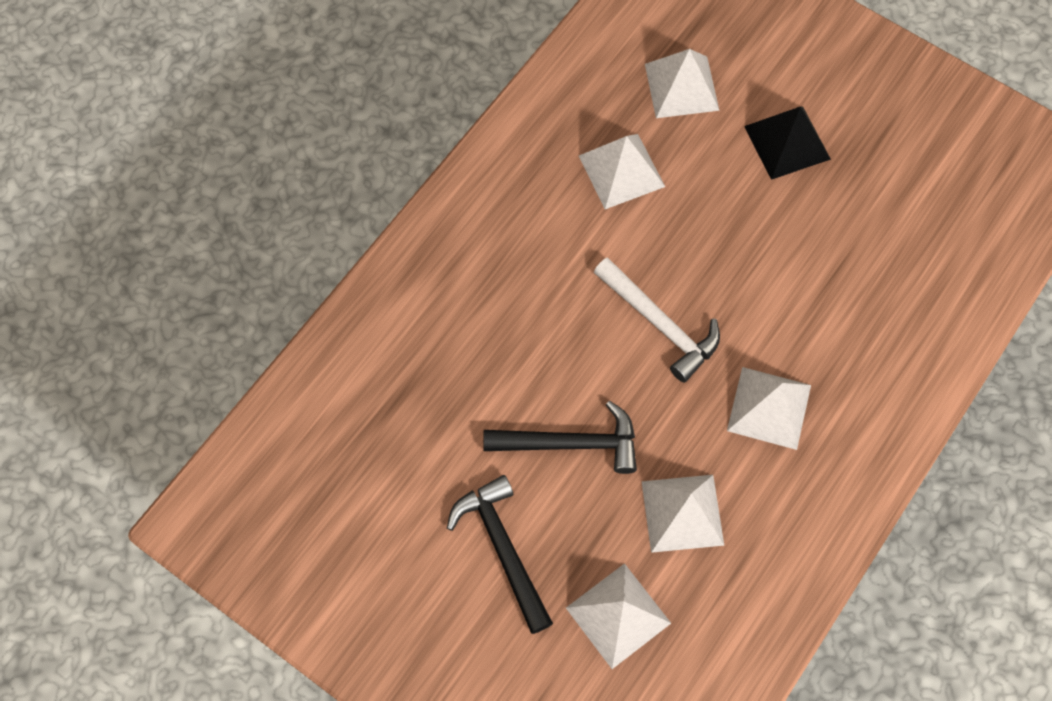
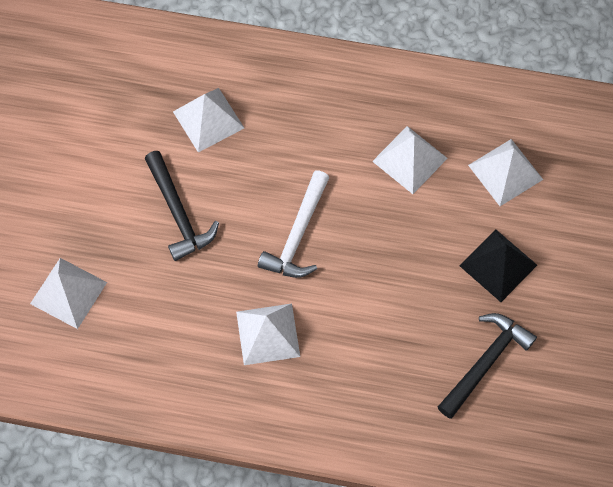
camera: 65 degrees right, 0 degrees up
(502, 548) = (84, 202): black hammer -> black hammer (485, 362)
(682, 513) = (160, 305): white pyramid -> white pyramid (208, 119)

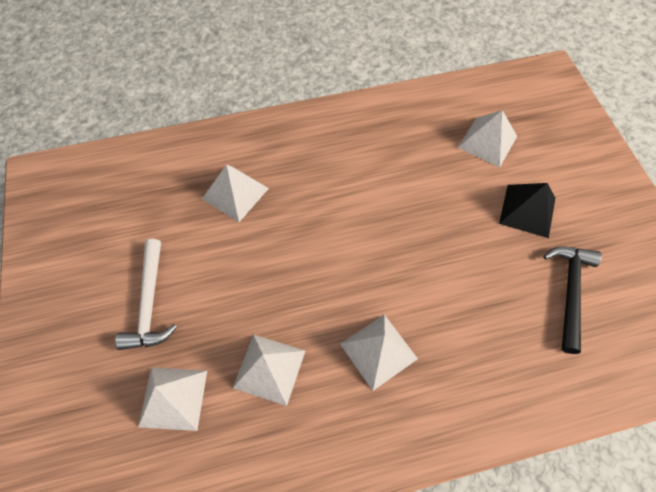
camera: 25 degrees left, 5 degrees down
(178, 213) = (245, 279): black hammer -> none
(298, 235) = (357, 254): white hammer -> white hammer (150, 303)
(410, 159) = (412, 160): white pyramid -> white pyramid (269, 369)

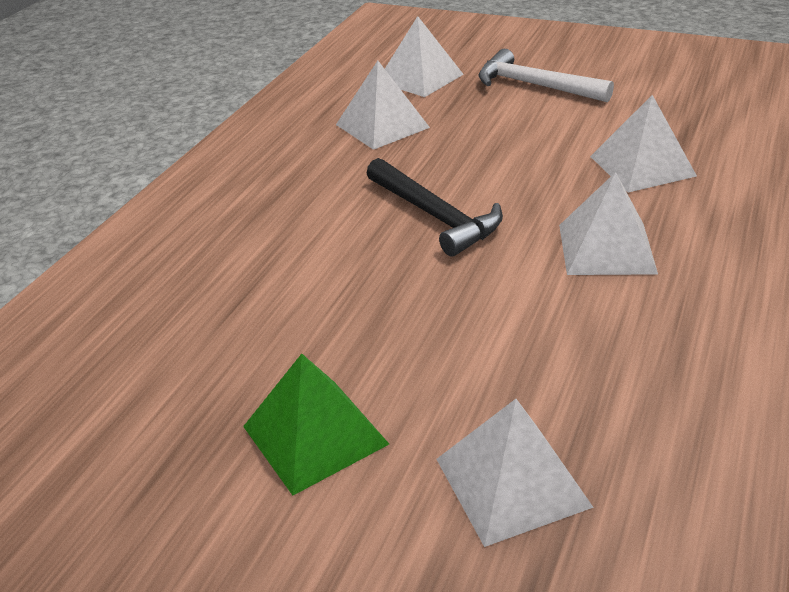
camera: 130 degrees right, 25 degrees down
(378, 351) = (310, 191): white pyramid -> white pyramid (606, 248)
(527, 210) = (314, 435): black pyramid -> green pyramid
(569, 291) = (150, 388): black hammer -> black hammer (435, 216)

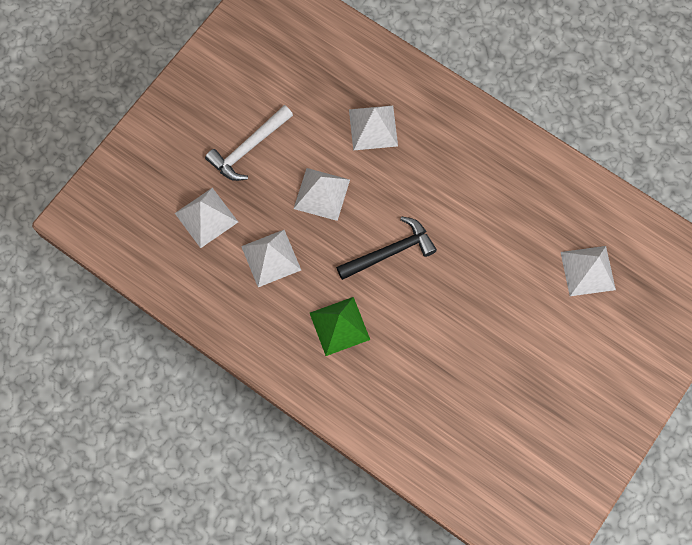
camera: 80 degrees left, 35 degrees up
(314, 435) = (545, 342): green pyramid -> green pyramid (339, 326)
(606, 248) = (446, 177): white pyramid -> white pyramid (322, 194)

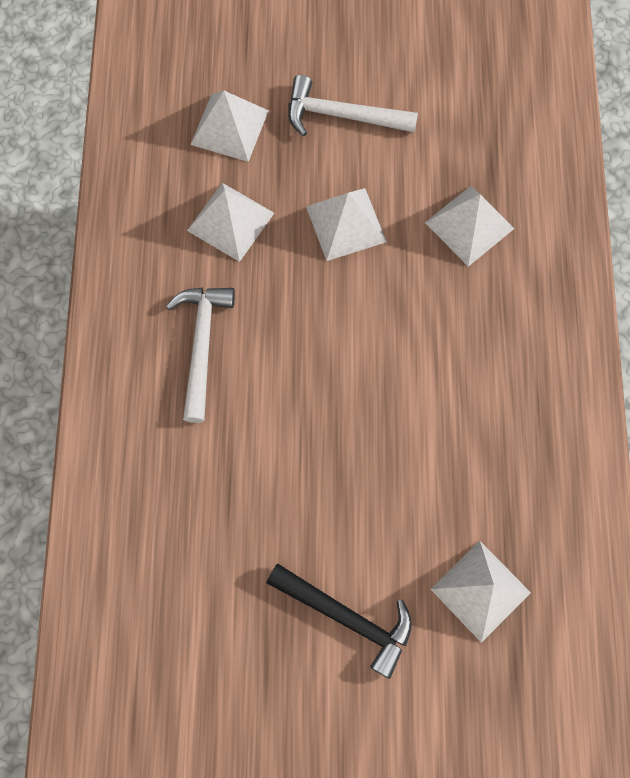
camera: 55 degrees right, 0 degrees up
(339, 326) = (201, 345): green pyramid -> white hammer
(390, 252) = (331, 342): black hammer -> black hammer (347, 617)

